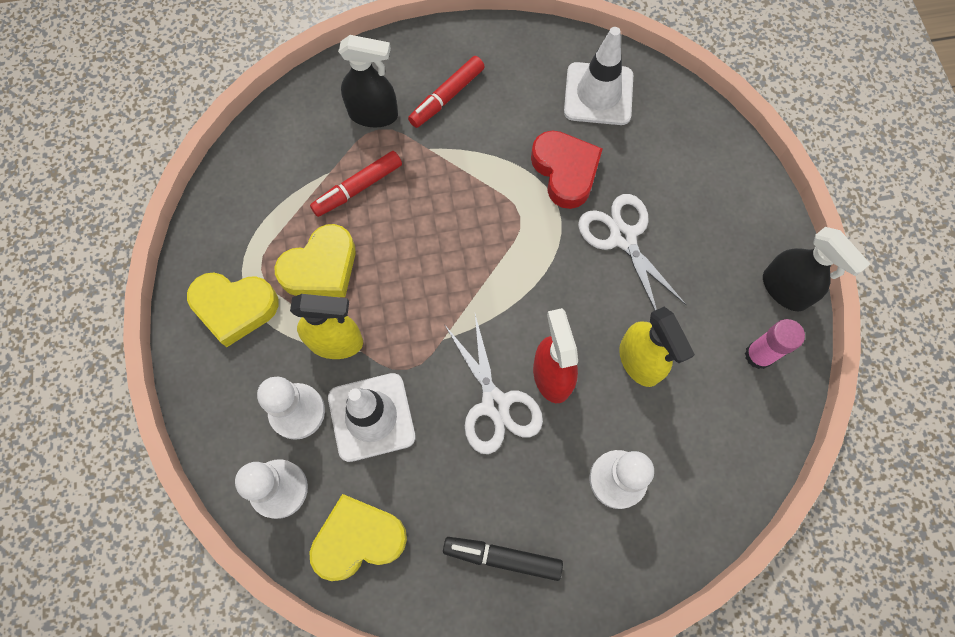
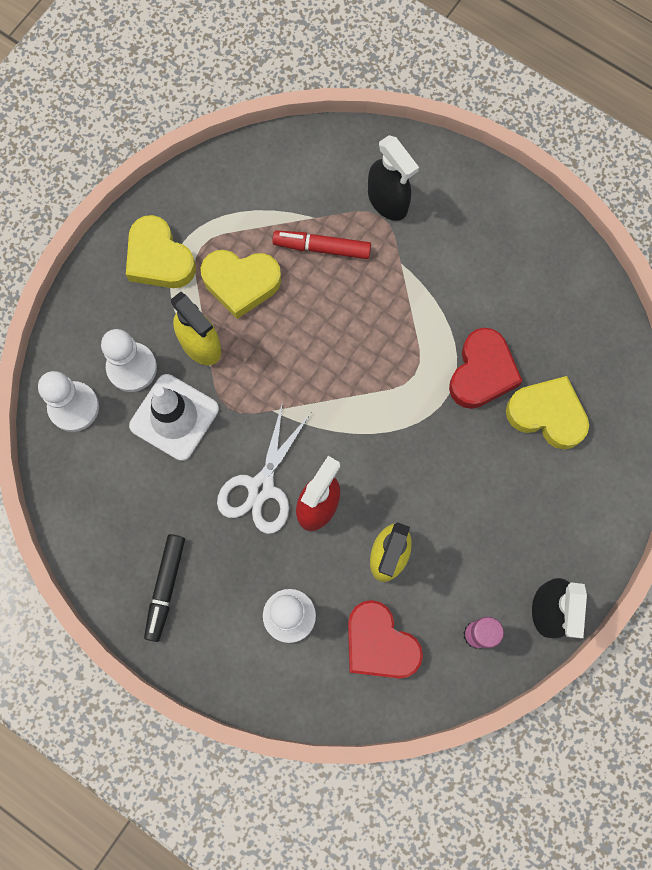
camera: 45 degrees right, 5 degrees up
(358, 539) = (90, 487): yellow heart -> yellow heart (547, 414)
(446, 97) = (454, 235): red marker -> none
(502, 557) = (165, 588): black marker -> black marker turned 135 degrees counterclockwise
(598, 94) = (571, 337): white traffic cone -> none
(623, 237) = (472, 460): white scissors -> none
(702, 432) = (379, 643): none -> red heart

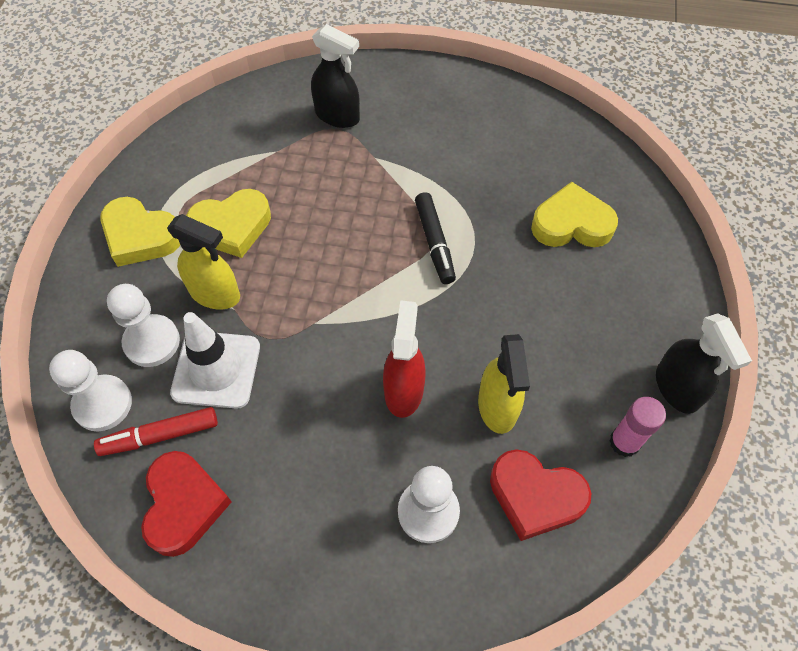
camera: 25 degrees left, 15 degrees down
(165, 588) = (280, 544): black marker -> black marker (434, 243)
(261, 487) = (337, 398): white scissors -> none
(322, 247) = (295, 171): red marker -> red marker (159, 435)
(482, 372) = (494, 213): red heart -> red heart (184, 505)

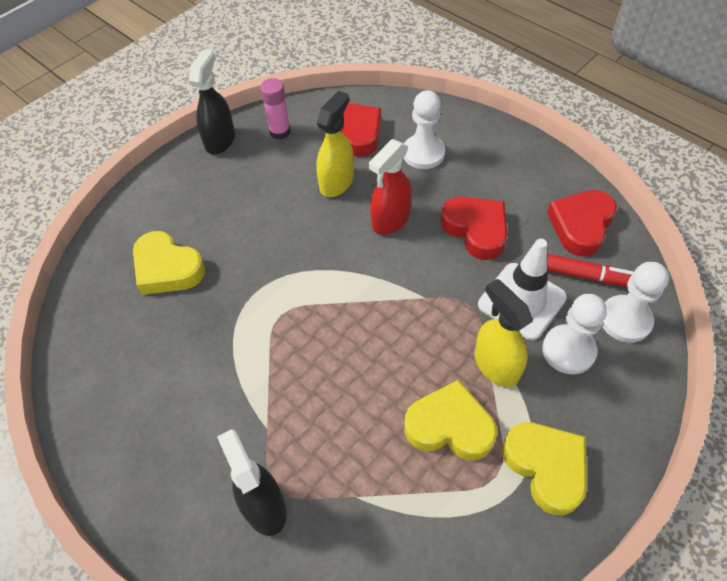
camera: 145 degrees left, 5 degrees down
(303, 430) = (476, 230): none -> red heart
(434, 243) = (284, 311): black marker -> none

